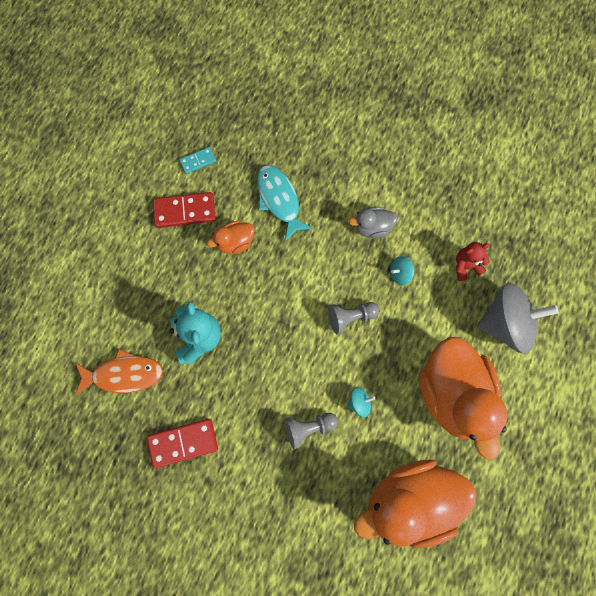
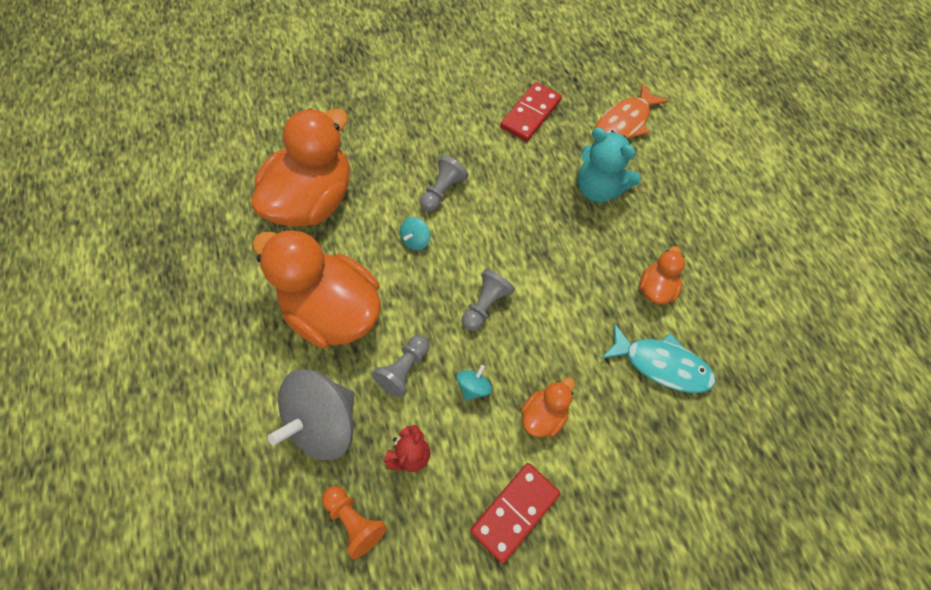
camera: 140 degrees right, 10 degrees down
(185, 211) = (730, 279): red domino -> red domino (515, 512)
(198, 161) = (778, 337): turquoise domino -> none
(372, 227) = (544, 414): grey duck -> orange duck
(434, 317) = (404, 369): none -> grey pawn
(521, 255) = (355, 521): none -> orange pawn

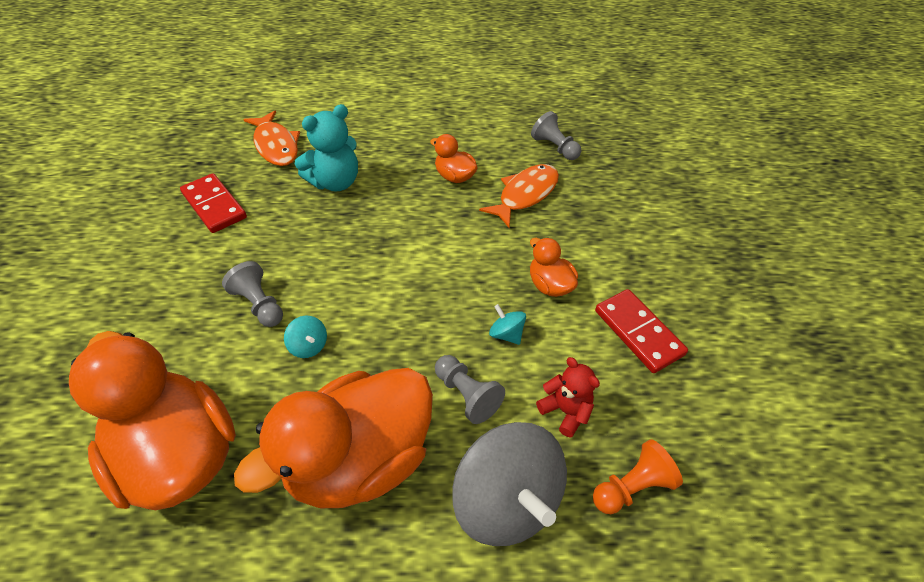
camera: 75 degrees left, 15 degrees down
(485, 305) = (419, 301): grey pawn -> grey pawn (554, 147)
(661, 364) = (525, 194): turquoise fish -> orange fish

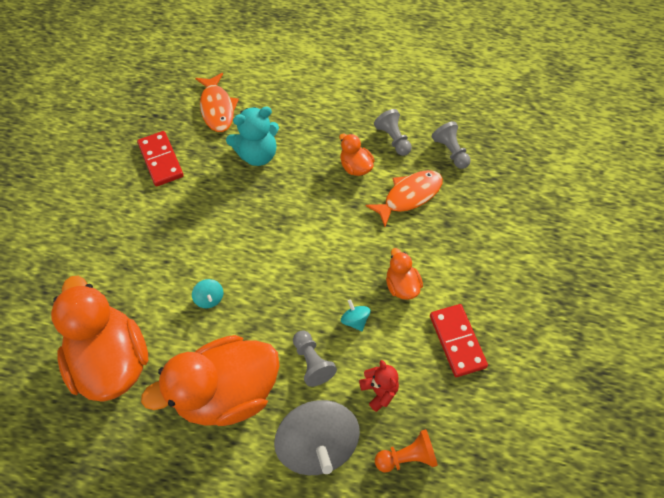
camera: 15 degrees right, 10 degrees up
(259, 304) = (181, 256): grey pawn -> grey pawn (393, 139)

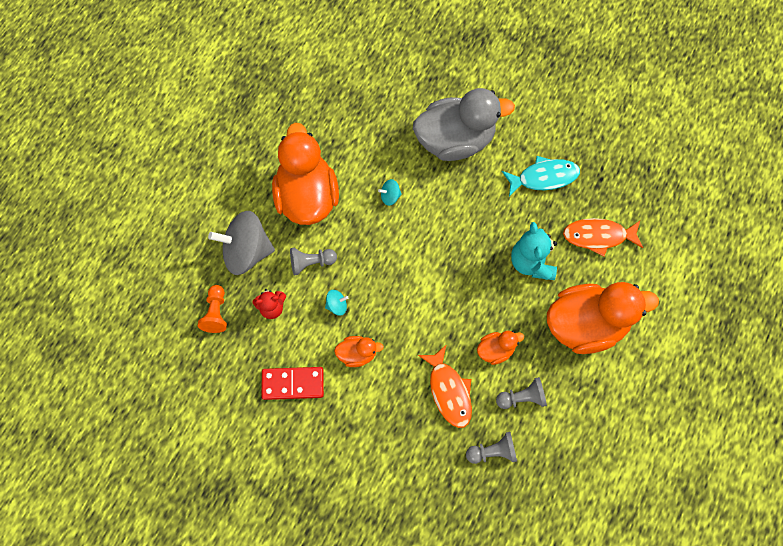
camera: 105 degrees right, 10 degrees up
(112, 360) = (357, 121): orange duck -> orange duck (586, 324)
(126, 248) = (455, 140): none -> grey duck
(161, 160) = (544, 177): red domino -> turquoise fish

